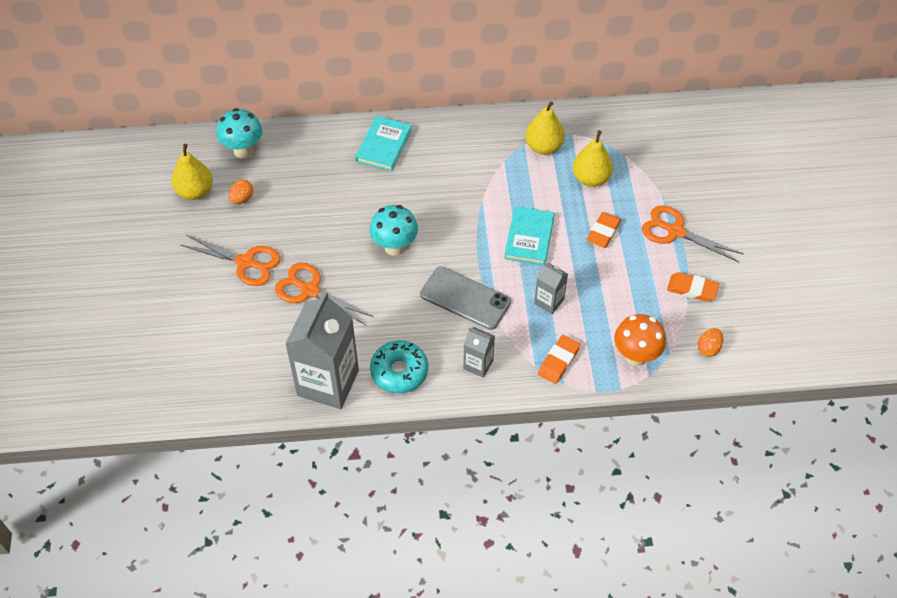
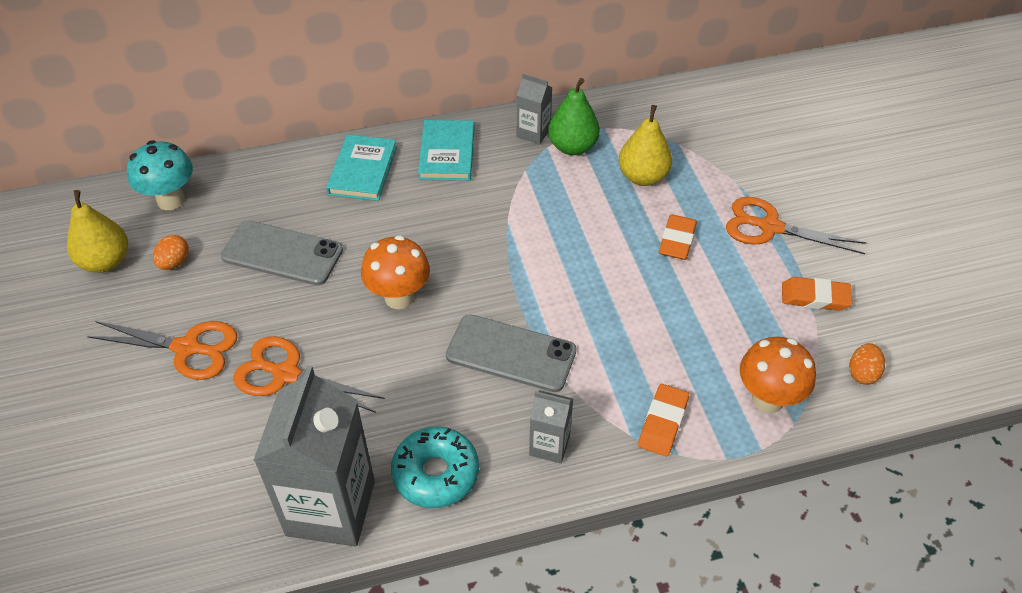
camera: 10 degrees left, 5 degrees down
(318, 202) = (282, 253): none -> grey phone
(394, 247) = (399, 297): turquoise mushroom -> orange mushroom
(529, 238) = (581, 261): turquoise book -> turquoise book (447, 153)
(543, 147) = (572, 147): yellow pear -> green pear
(549, 301) = (628, 341): grey carton -> grey carton (533, 133)

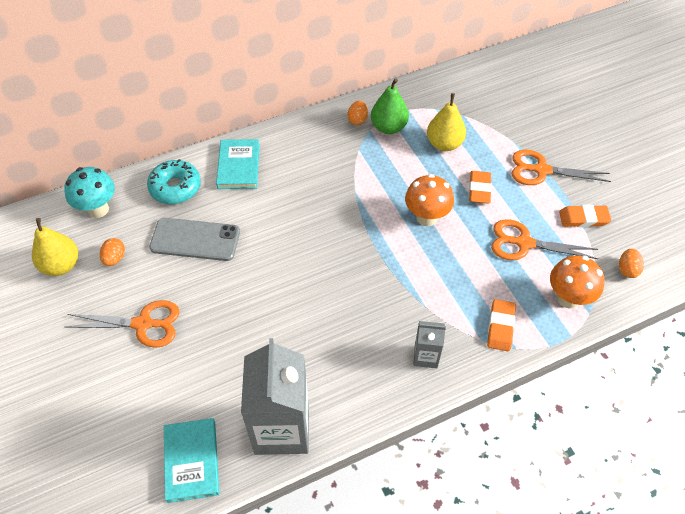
camera: 10 degrees left, 5 degrees up
(285, 374) = (222, 333): orange scissors -> orange scissors (523, 243)
(399, 297) = (291, 261): orange mushroom -> orange mushroom (426, 217)
(436, 473) = (351, 390): turquoise donut -> turquoise donut (175, 187)
(447, 153) = (298, 144): turquoise book -> turquoise book (191, 461)
(511, 353) = (382, 292): grey phone -> none
(533, 133) = (357, 120): grey carton -> orange egg

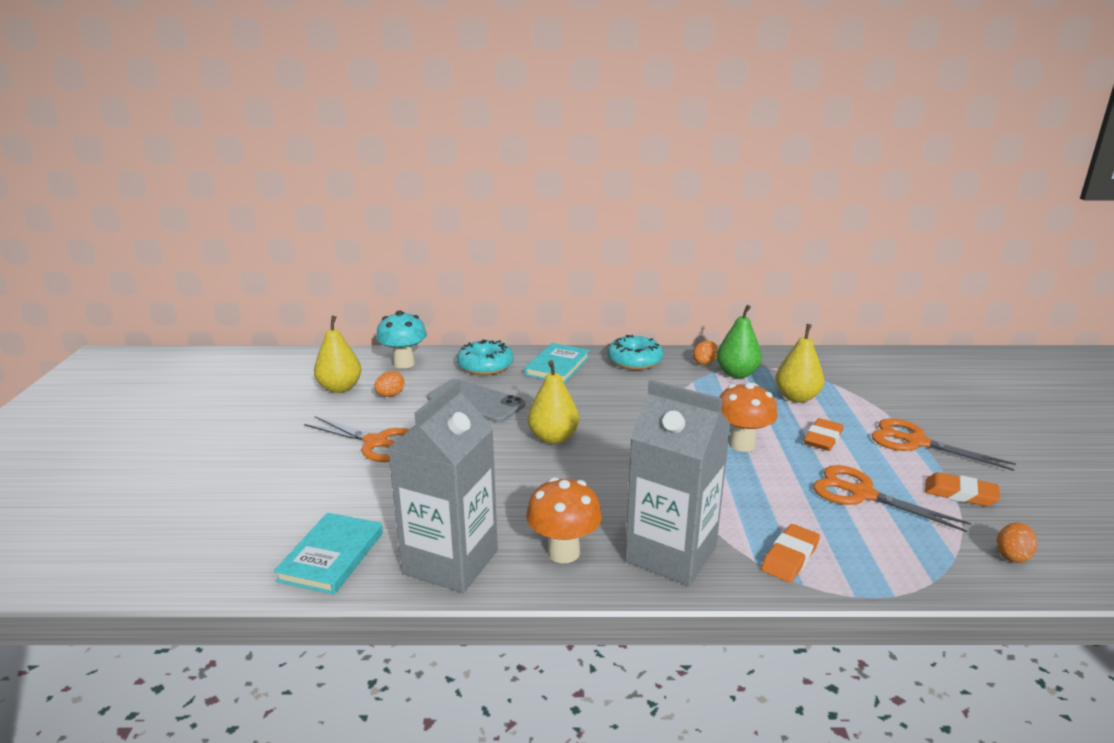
camera: 25 degrees right, 30 degrees down
(284, 263) = (553, 438): none -> yellow pear
(300, 137) = (634, 361): none -> turquoise donut
(426, 356) = (671, 554): grey carton -> grey carton, size x2.09
(568, 298) = (904, 558): orange mushroom -> orange mushroom (563, 552)

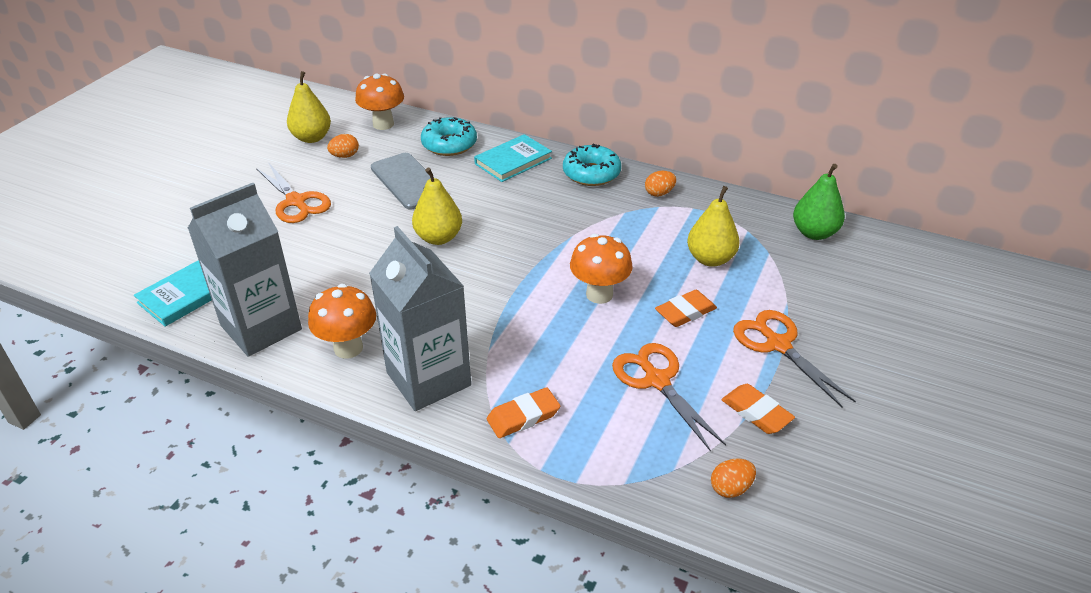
camera: 25 degrees right, 15 degrees up
(404, 363) = (383, 124): turquoise mushroom -> orange mushroom
(737, 374) = (678, 215): green pear -> green pear (814, 233)

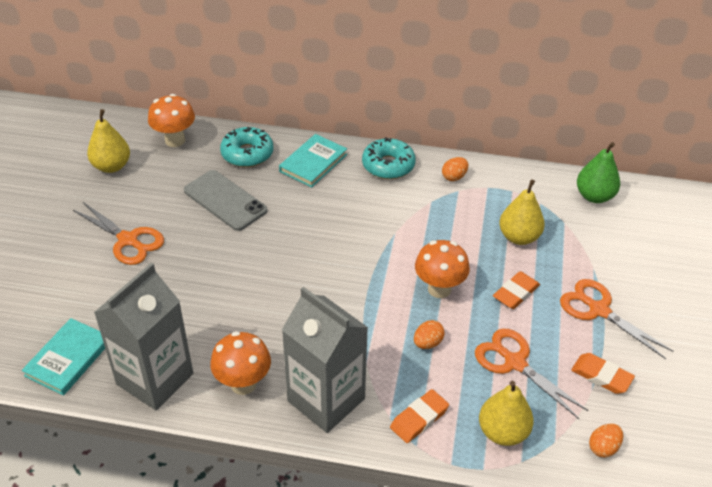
camera: 15 degrees left, 5 degrees up
(345, 156) = (153, 182): orange egg -> orange egg (427, 343)
(438, 238) = (278, 256): yellow pear -> yellow pear (503, 432)

